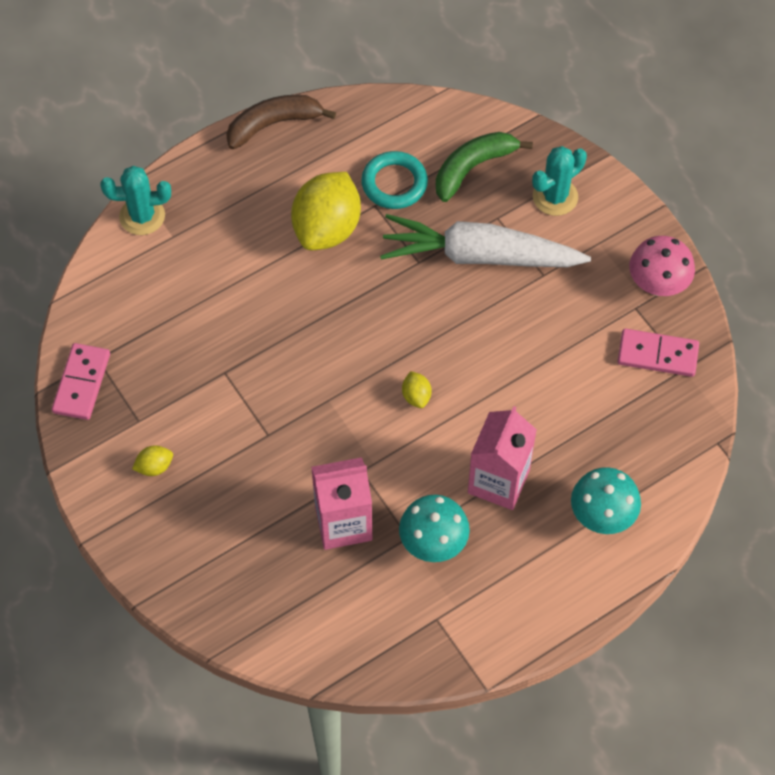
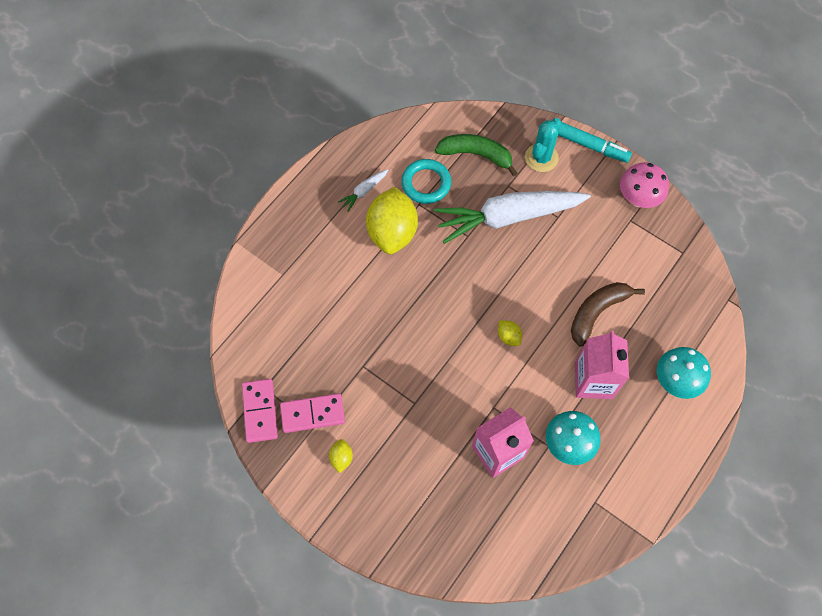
camera: 20 degrees left, 5 degrees up
(142, 216) = (253, 266): turquoise cactus -> none
(154, 467) = (341, 458): yellow lemon -> yellow lemon turned 45 degrees counterclockwise
(273, 124) = (322, 167): brown banana -> brown banana (597, 312)
(313, 169) = (364, 191): none -> white carrot
(473, 168) = (476, 155): green banana -> green banana turned 75 degrees clockwise
(625, 201) = (590, 146): none -> turquoise marker
(657, 354) = (660, 249): pink domino -> pink domino (312, 414)

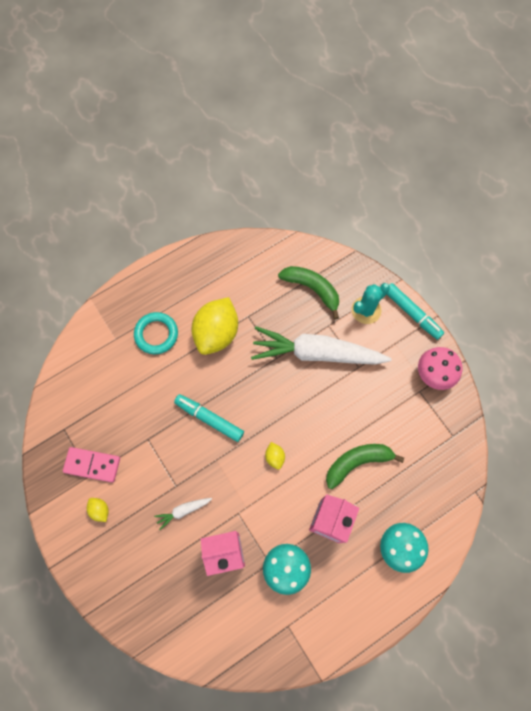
camera: 20 degrees right, 5 degrees up
(260, 411) = (52, 447): pink domino -> none
(341, 458) = (100, 510): yellow lemon -> yellow lemon turned 60 degrees counterclockwise
(364, 191) = (207, 290): white carrot -> white carrot (183, 511)
(421, 322) = (209, 419): none -> turquoise marker
(426, 183) = (261, 300): turquoise ring -> turquoise ring (156, 334)
(597, 312) = (357, 462): brown banana -> green banana

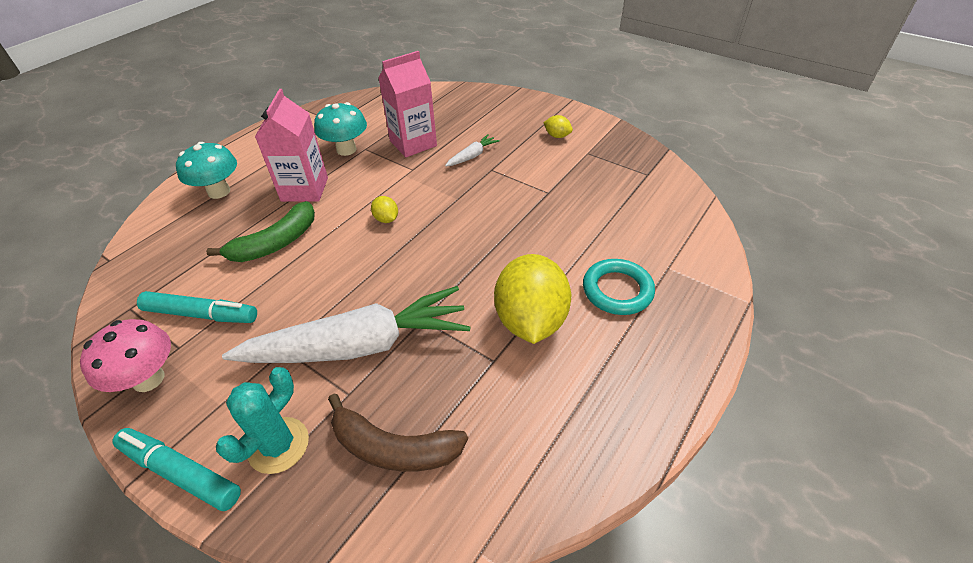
camera: 160 degrees right, 25 degrees down
(92, 465) = (591, 159): pink domino -> none
(209, 419) = (485, 228): turquoise marker -> turquoise marker (201, 314)
(312, 289) = (393, 447): green banana -> brown banana

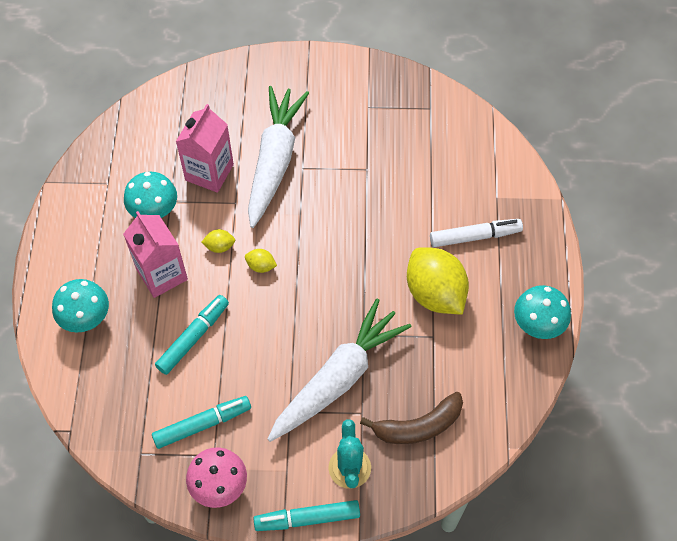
camera: 35 degrees left, 15 degrees up
(275, 243) = (193, 337): green banana -> turquoise marker
(472, 156) = (274, 160): white carrot -> white carrot, size x2.49
(557, 136) = (329, 98): yellow lemon -> yellow lemon (219, 246)
(617, 290) = (475, 236): turquoise ring -> white marker
(632, 417) = (537, 325): none -> turquoise mushroom

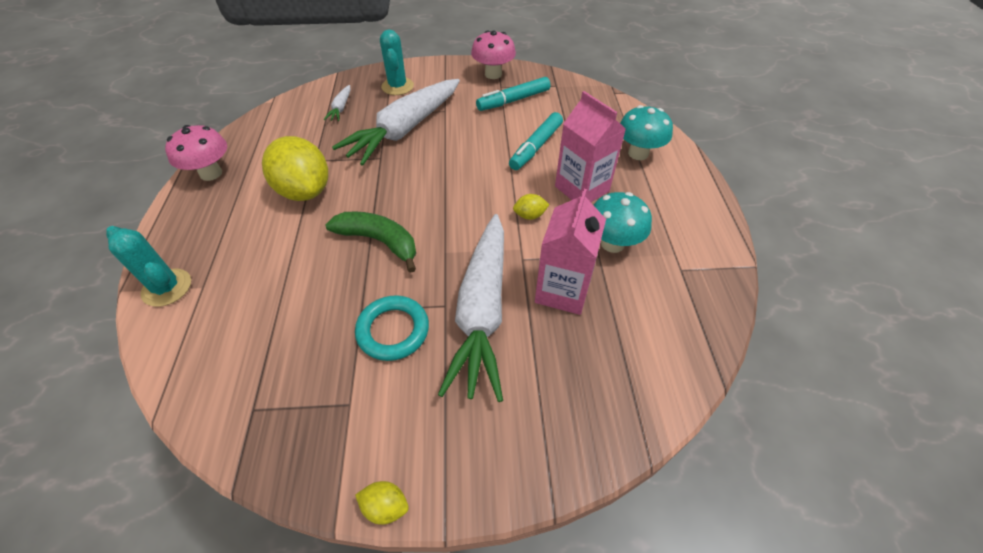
camera: 175 degrees right, 10 degrees down
(261, 266) = (483, 202): yellow lemon -> yellow lemon (385, 506)
(307, 518) = (428, 65): turquoise marker -> none
(341, 151) = (393, 330): none -> turquoise ring
(357, 229) = (379, 241): none -> green banana
(418, 426) = (341, 108): brown banana -> white carrot
(475, 236) = (245, 243): white marker -> none
(524, 198) = (167, 288): none -> turquoise cactus
(537, 325) = (211, 173): turquoise mushroom -> pink mushroom

